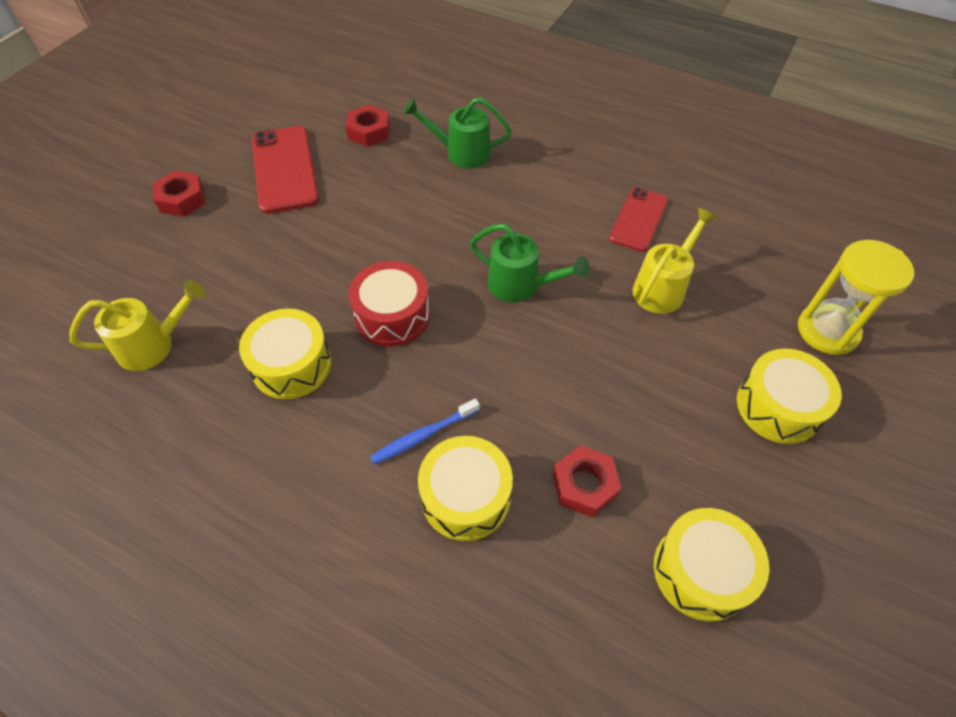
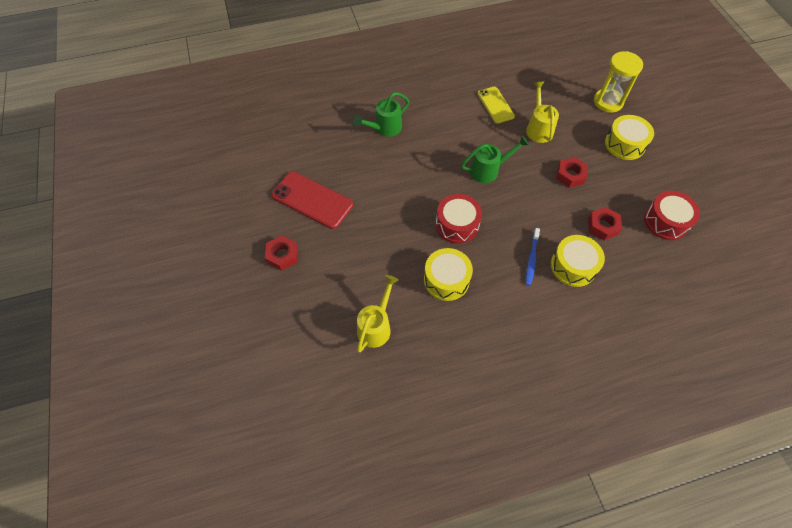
camera: 45 degrees left, 5 degrees up
(369, 131) = (325, 150): red nut -> red nut (570, 175)
(638, 219) = (495, 105): red phone -> yellow phone
(701, 571) = (666, 221): yellow drum -> red drum

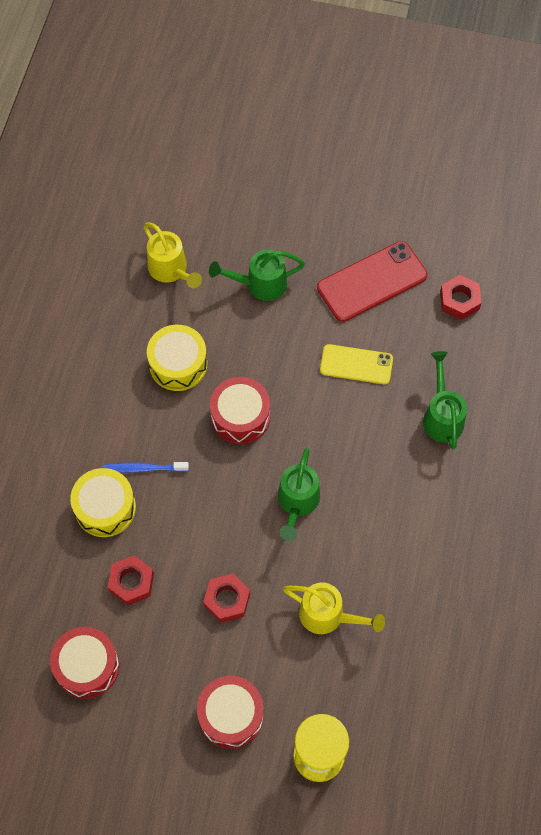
camera: 120 degrees right, 5 degrees up
(282, 255) = (313, 222): red nut -> red nut (459, 300)
(353, 262) = (260, 284): none -> green watering can
(495, 105) = (404, 585): yellow phone -> yellow phone (356, 364)
(531, 259) = (143, 468): blue toothbrush -> blue toothbrush turned 45 degrees counterclockwise
(624, 144) = (231, 715): yellow drum -> red drum

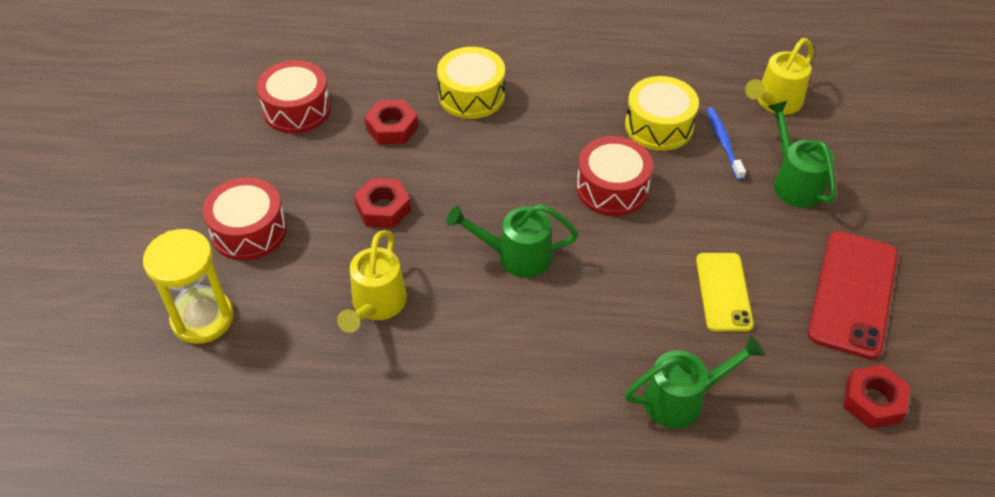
camera: 80 degrees right, 15 degrees down
(143, 468) = (524, 117): blue toothbrush -> blue toothbrush (723, 142)
(372, 281) = (853, 294): red phone -> red phone turned 60 degrees clockwise

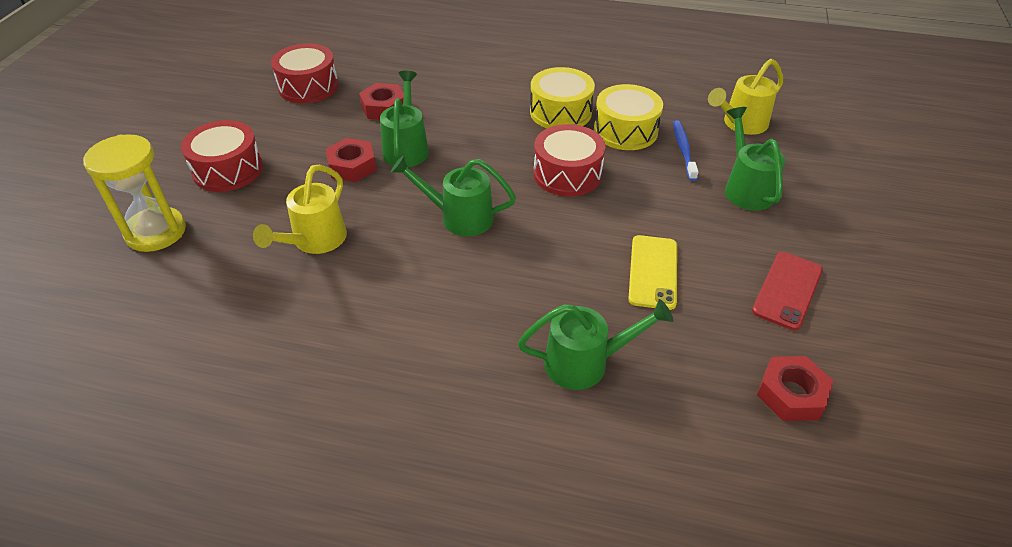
camera: 10 degrees right, 5 degrees down
(434, 177) = (406, 148): none -> green watering can
(471, 95) = (462, 91): yellow drum -> yellow drum (560, 112)
(853, 294) = (787, 290): red phone -> red phone, size x0.65

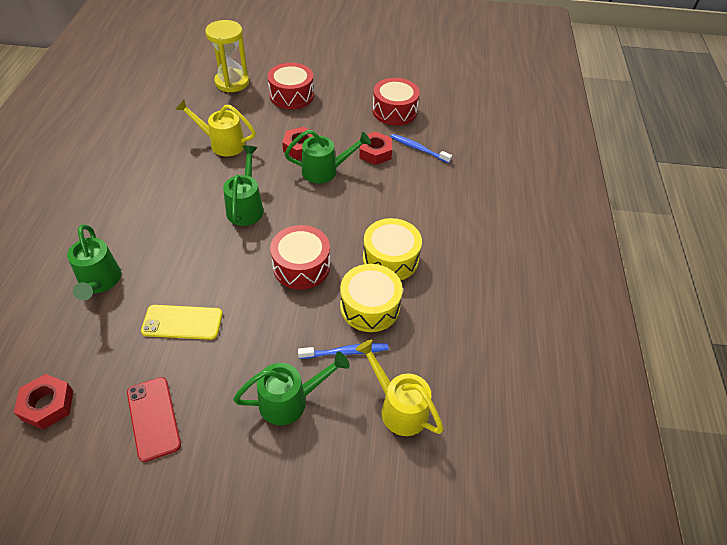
camera: 80 degrees right, 5 degrees up
(388, 77) = (418, 149): none -> blue toothbrush
(787, 290) = (153, 418): red phone -> red phone turned 45 degrees clockwise

